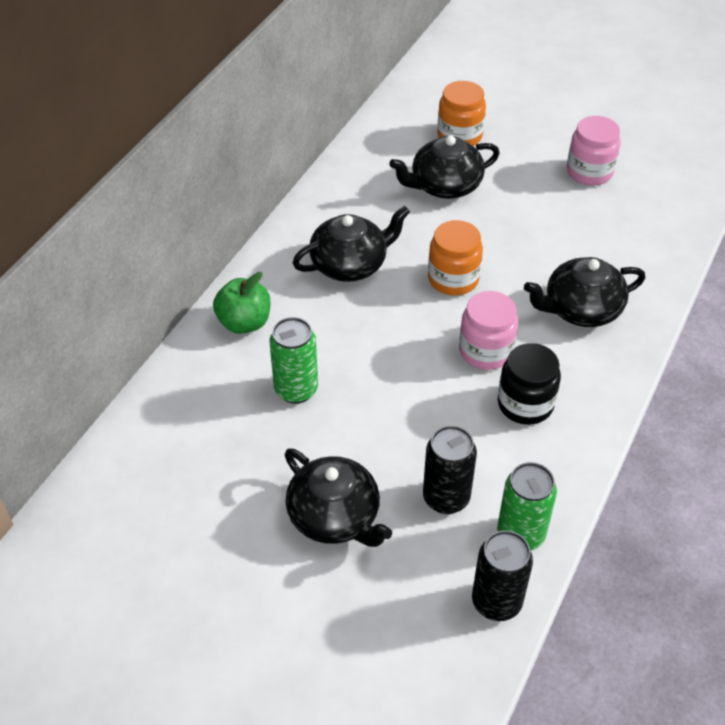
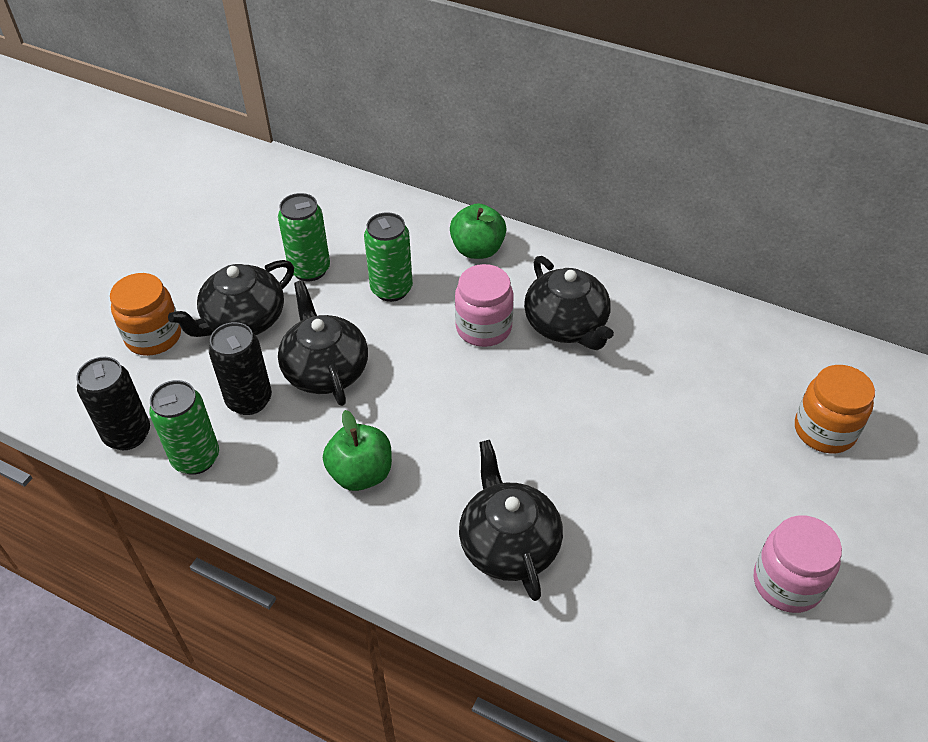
camera: 90 degrees right, 0 degrees up
(260, 462) = (310, 269): none -> green can
(445, 185) = (717, 412): black teapot -> black teapot (325, 370)
(453, 279) = (551, 415): orange jar -> orange jar (153, 336)
(485, 351) = (439, 441): pink jar -> pink jar (483, 328)
(525, 404) = (361, 473): black jar -> green apple

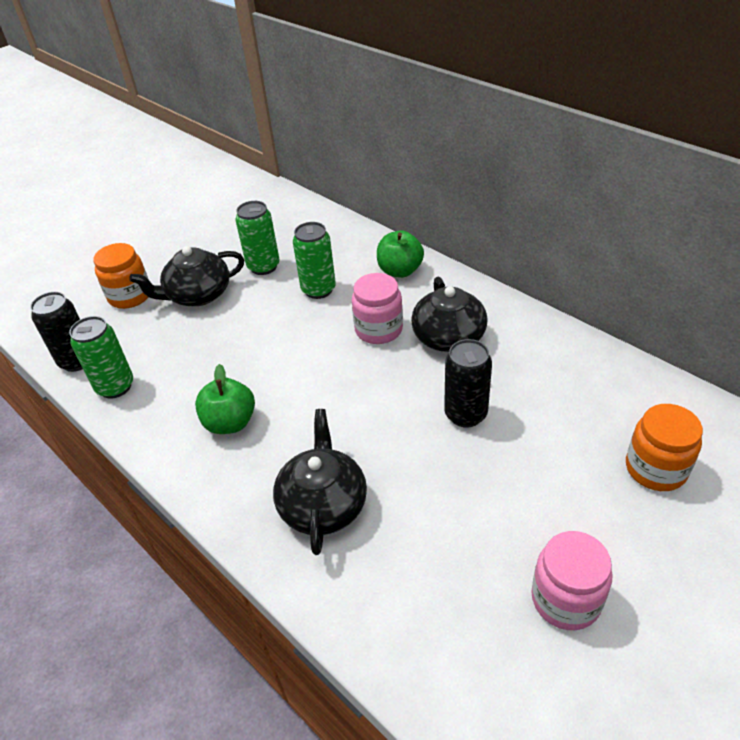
camera: 20 degrees right, 5 degrees down
(249, 400) = (174, 352): black can -> black can (465, 414)
(325, 370) = (240, 340): black teapot -> none

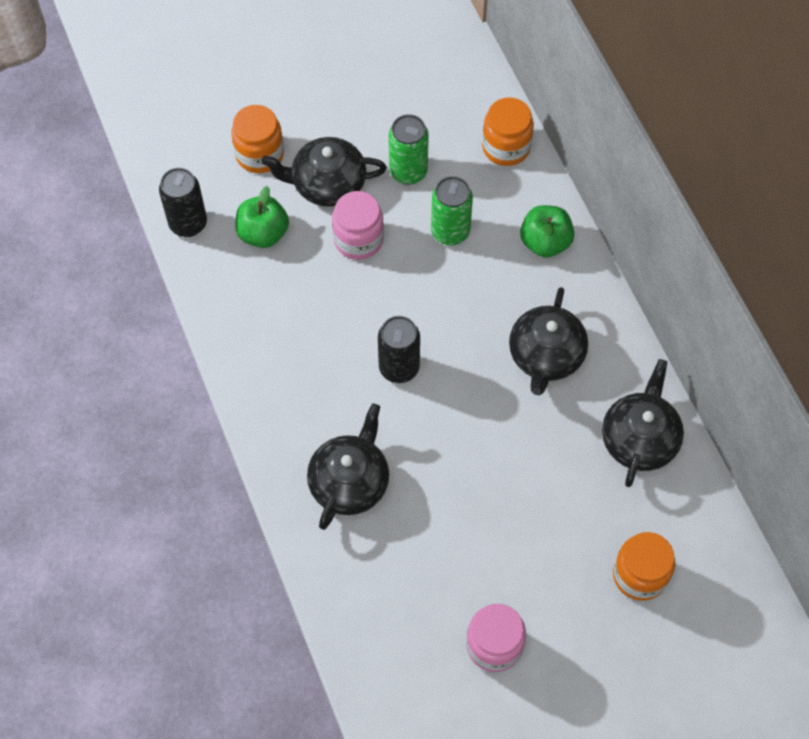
camera: 20 degrees right, 20 degrees up
(115, 387) = (215, 273): green can -> none
(230, 423) = (304, 362): green apple -> green apple (263, 233)
(334, 230) = (506, 147): none -> orange jar
(378, 330) = (484, 313): pink jar -> pink jar (358, 239)
(465, 414) = (513, 448): black can -> black can (399, 367)
(570, 365) = (639, 439): none -> black teapot

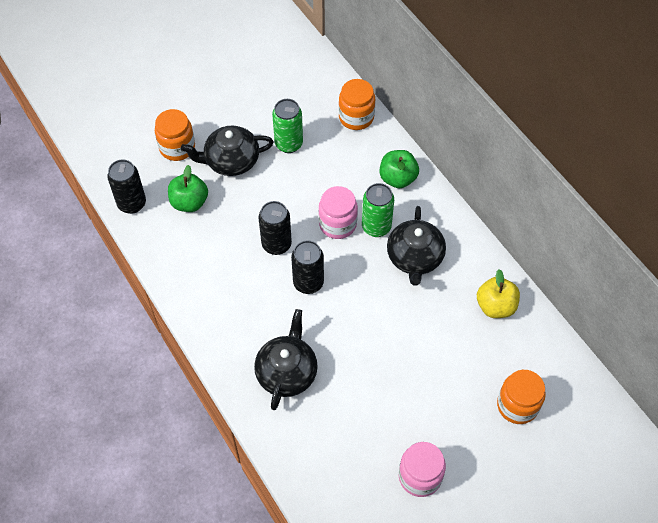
camera: 10 degrees left, 5 degrees down
(358, 239) = (261, 196): pink jar -> pink jar (337, 224)
(367, 309) = (276, 244): none -> black can
(450, 232) = (327, 181): green can -> green can (376, 227)
(639, 439) = (495, 306): black teapot -> yellow apple

